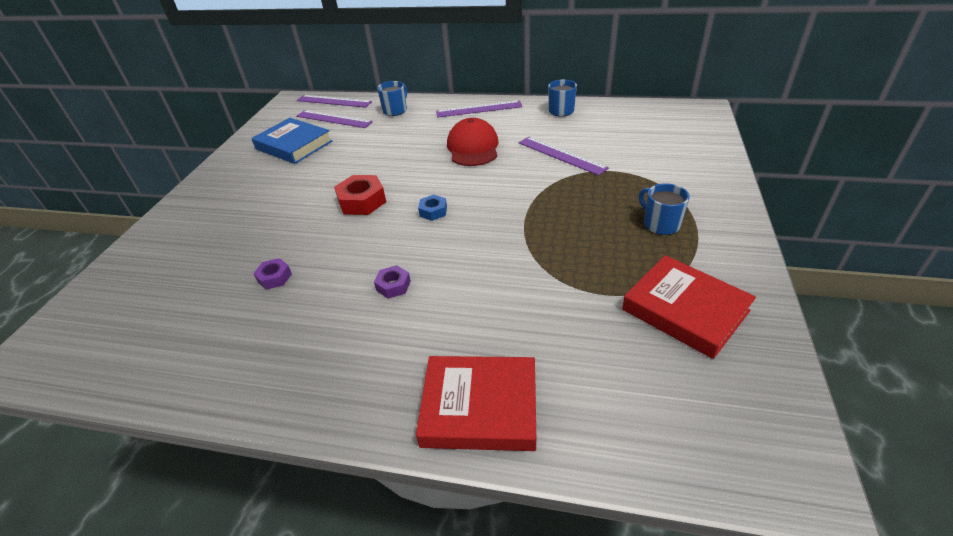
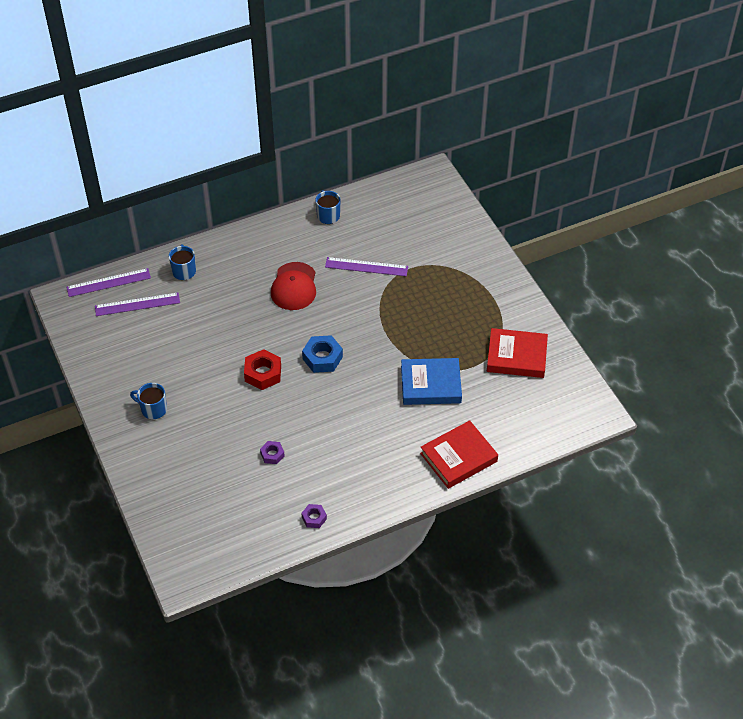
camera: 40 degrees left, 10 degrees up
(294, 145) = (139, 348): blue book -> blue book (430, 385)
(393, 286) = (352, 421): purple nut -> purple nut (314, 518)
(433, 211) = (322, 358): blue nut -> blue nut, size x1.74
(473, 147) = (294, 286): red cap -> red cap turned 135 degrees counterclockwise
(479, 109) = (257, 240): purple ruler -> none
(660, 224) = (470, 302): blue mug -> blue mug (153, 409)

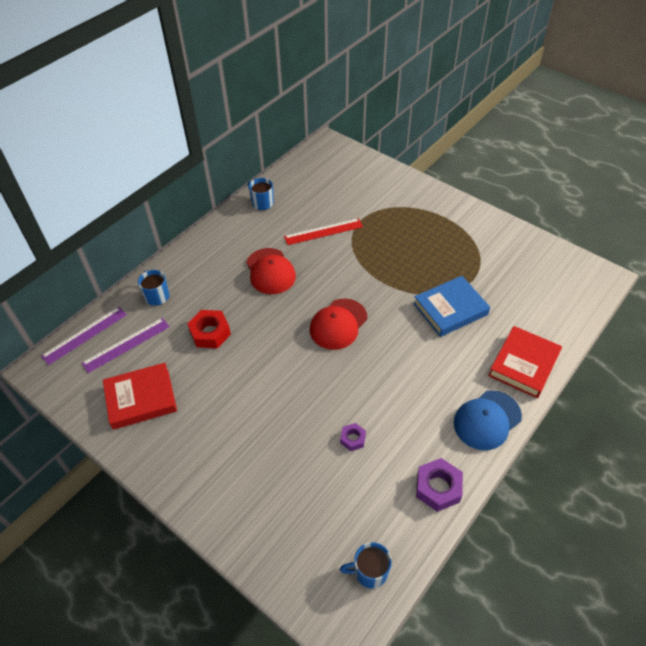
camera: 25 degrees left, 0 degrees up
(153, 409) = (201, 445): blue mug -> blue mug (370, 571)
(263, 373) = (292, 361): red nut -> red nut (210, 333)
(314, 518) = (438, 487): purple nut -> purple nut, size x1.74
(322, 358) = (338, 324): blue nut -> red cap
(366, 267) = (323, 231): purple ruler -> red ruler
(391, 487) = (487, 420): none -> blue cap
(516, 356) = (501, 257): red book -> red book (141, 399)

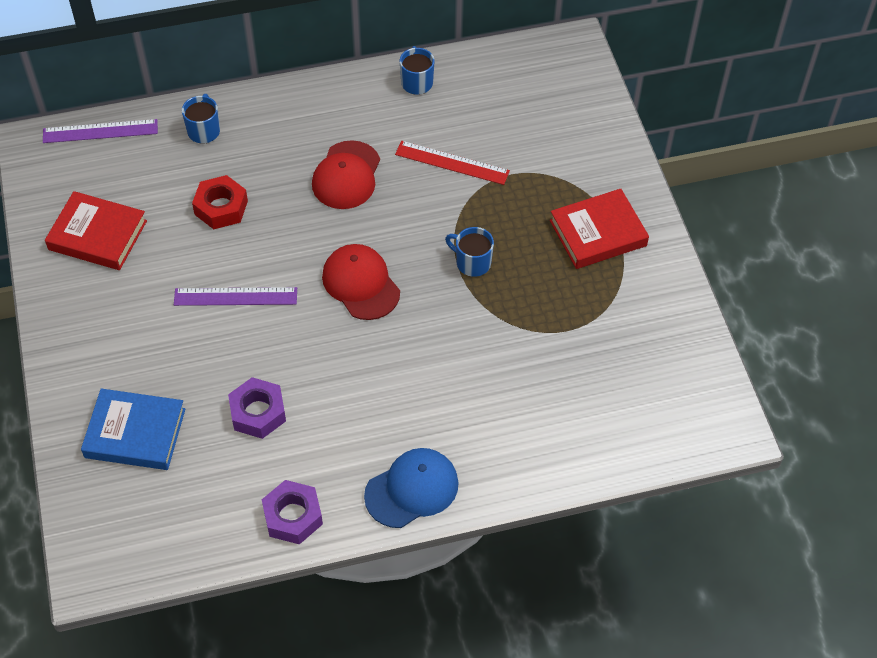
camera: 35 degrees right, 5 degrees up
(126, 344) = (130, 167): purple ruler -> purple ruler (235, 296)
(338, 324) = (361, 284): red cap -> red cap turned 75 degrees clockwise
(353, 439) = (258, 413): purple nut -> purple nut, size x1.74
(370, 571) = (156, 541): blue mug -> blue mug (472, 262)
(450, 309) = (501, 347): blue book -> blue book (135, 433)
(487, 420) = (412, 489): blue cap -> blue cap turned 150 degrees clockwise
(523, 364) = (516, 462): red book -> red book (598, 233)

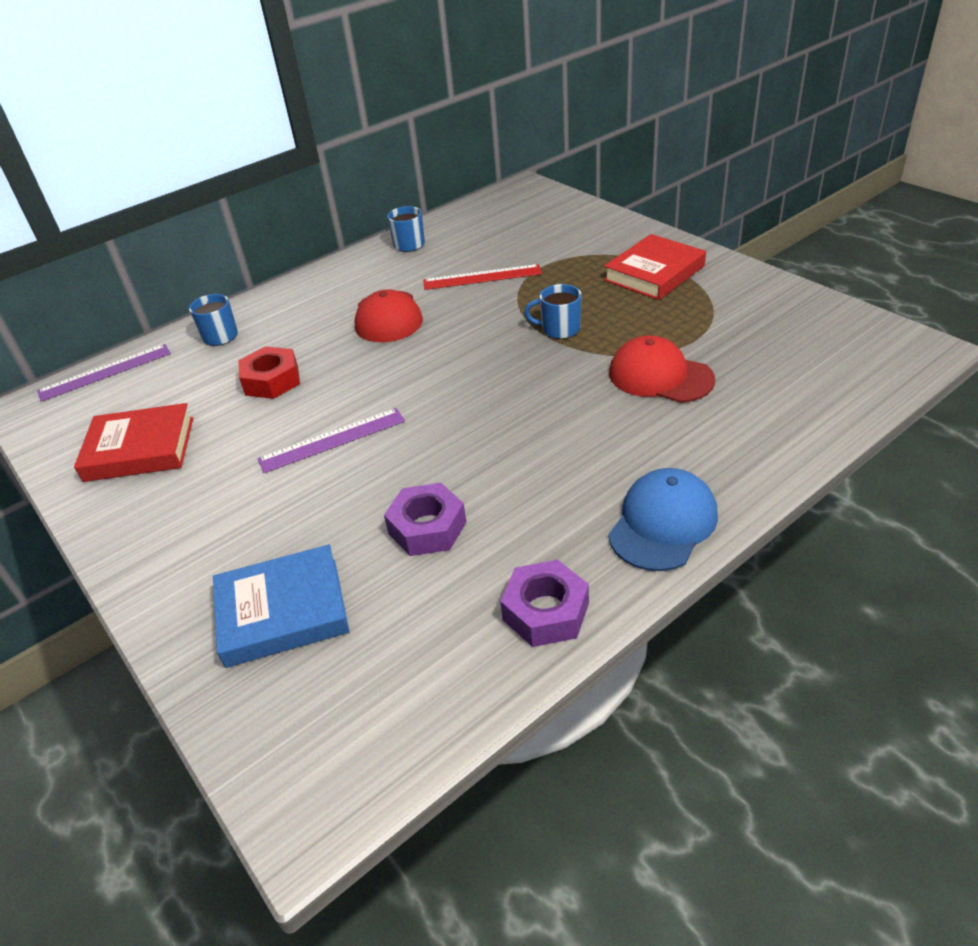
camera: 20 degrees left, 15 degrees down
(361, 284) = (462, 382): red cap -> red cap (660, 376)

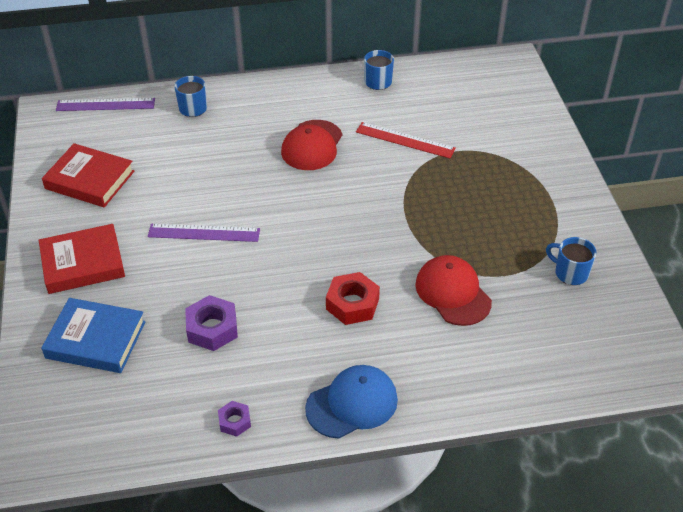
camera: 25 degrees right, 5 degrees up
(272, 380) = (200, 164): red nut -> red nut (352, 304)
(546, 611) = (234, 421): purple nut -> purple nut, size x0.58
(559, 329) = (419, 216): blue mug -> blue mug (570, 273)
(654, 273) = (534, 199): red book -> red book (83, 263)

